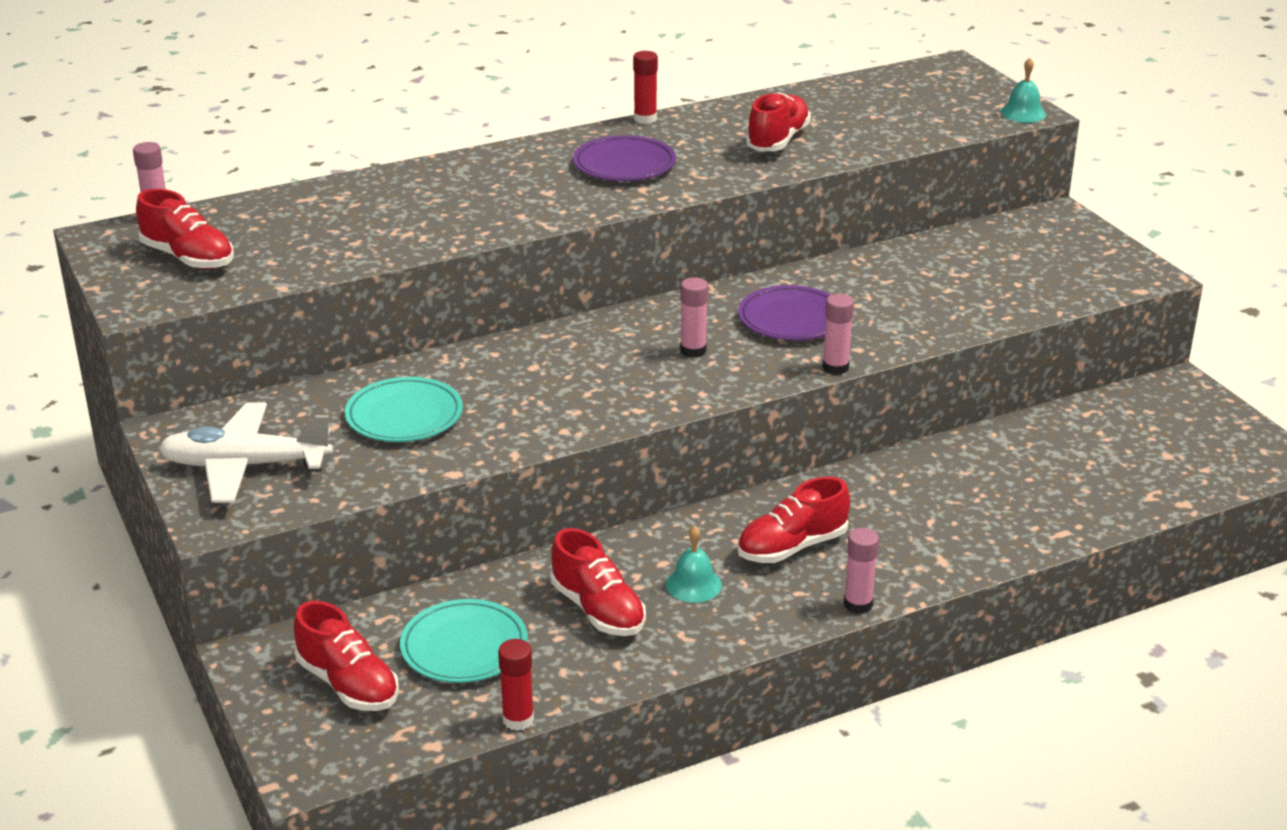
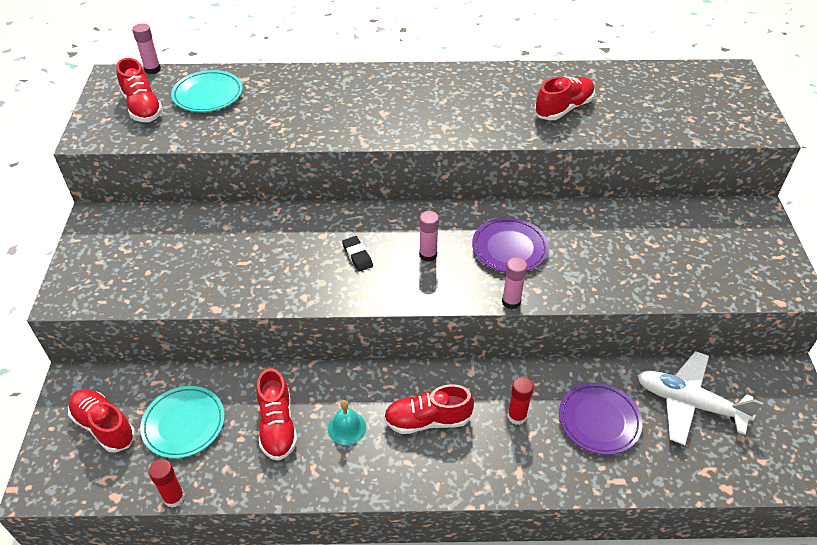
camera: 25 degrees right, 15 degrees up
(245, 466) = (110, 260): white plane -> white plane (689, 403)
(348, 684) = (104, 426): red shoe -> red shoe turned 150 degrees clockwise
(404, 416) = (222, 251): turquoise plate -> turquoise plate (208, 95)
(600, 374) = (357, 256): none -> black eraser
(624, 165) = (447, 103): purple plate -> purple plate (599, 421)
(645, 119) = (489, 67): red glue stick -> red glue stick (517, 416)
(858, 604) = (439, 489): pink glue stick -> none
(1023, 113) = (759, 129): turquoise bell -> none

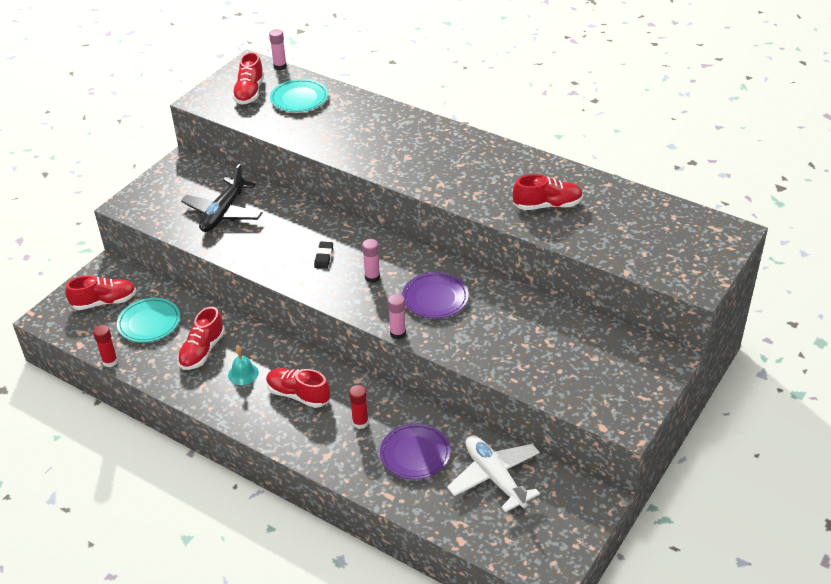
camera: 35 degrees right, 5 degrees down
(104, 426) = (104, 302): red shoe -> red shoe turned 90 degrees clockwise
(199, 255) = (223, 213): none -> black plane

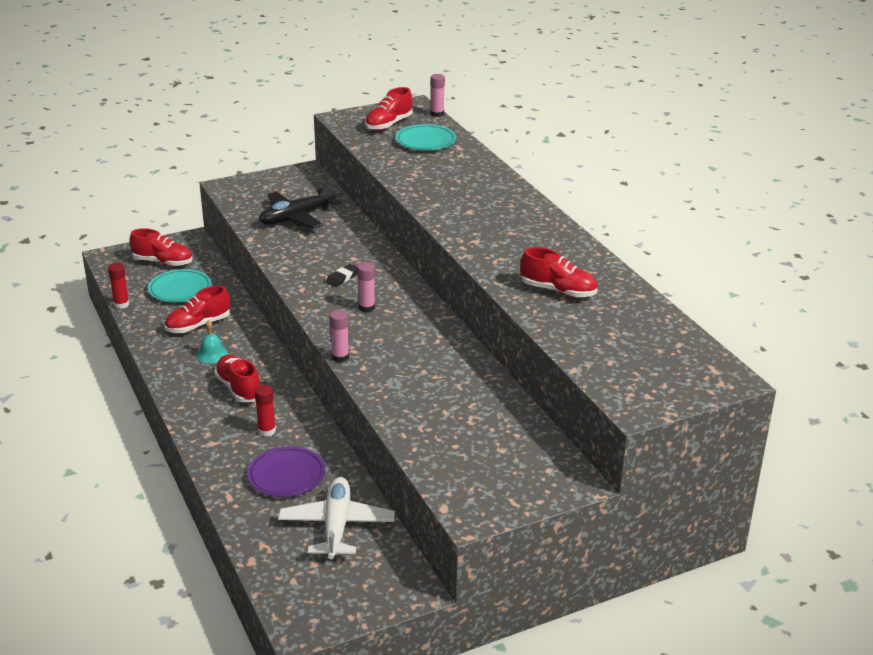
camera: 30 degrees right, 10 degrees down
(435, 298) = (404, 344): purple plate -> none

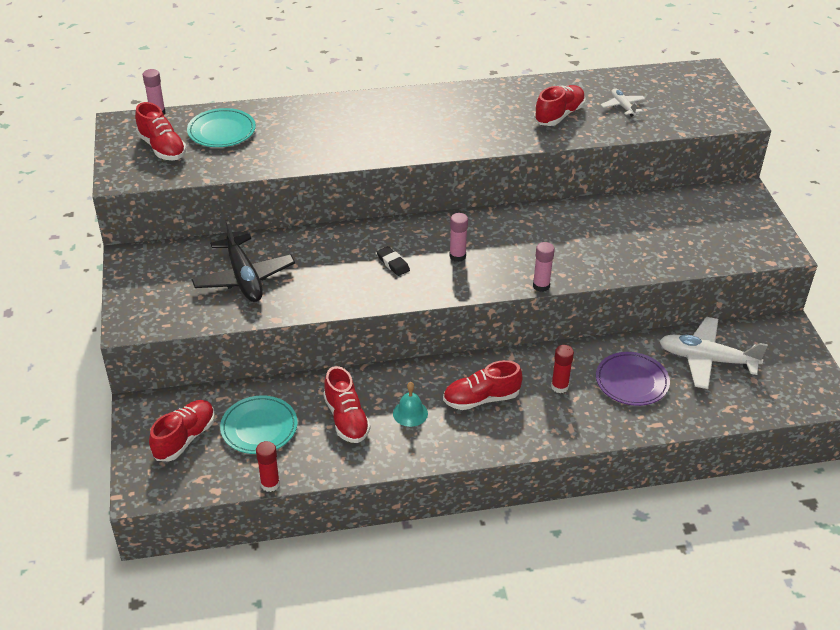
camera: 75 degrees left, 10 degrees up
(604, 327) = (622, 106): none -> white plane

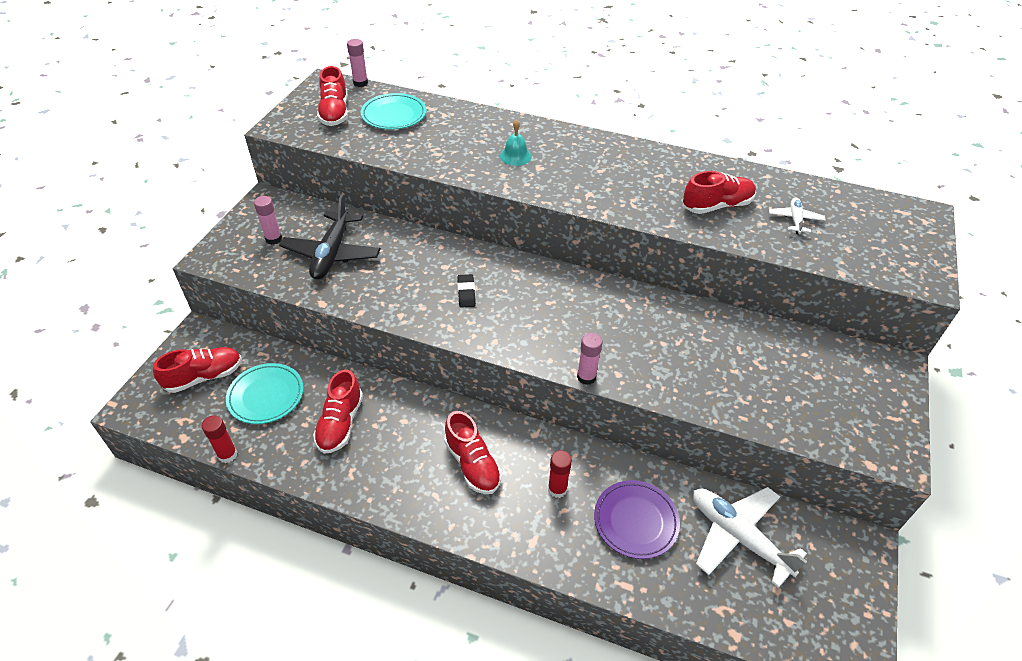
camera: 30 degrees right, 5 degrees up
(410, 413) = (398, 446): turquoise bell -> turquoise bell (515, 156)
(457, 256) = (530, 311): pink glue stick -> pink glue stick (273, 239)
(481, 399) = (472, 464): red shoe -> red shoe turned 135 degrees counterclockwise

